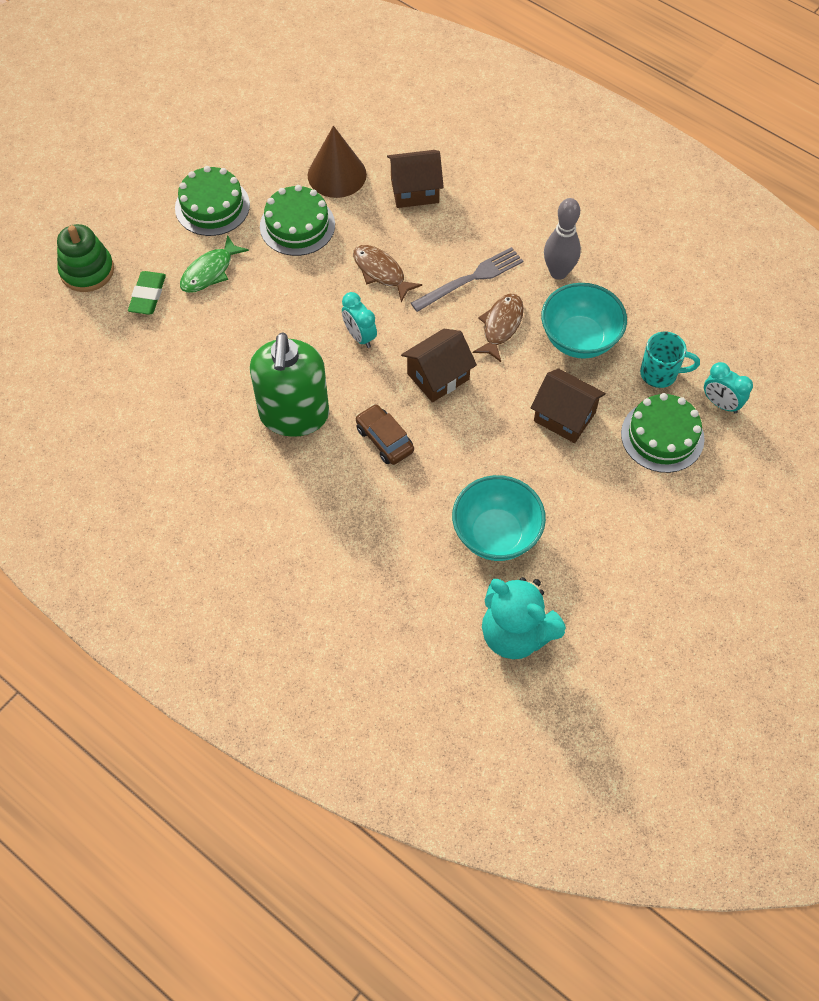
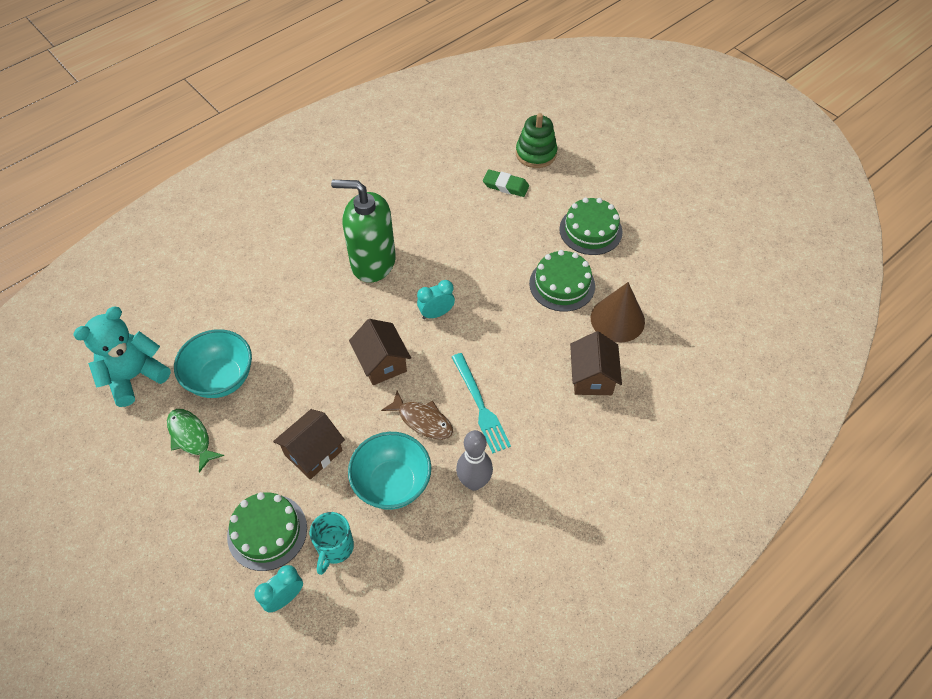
camera: 100 degrees right, 5 degrees down
(210, 272) = (522, 223): green fish -> green fish (191, 437)
(381, 272) = (500, 337): brown fish -> none
(384, 440) = (332, 317): brown car -> none
(470, 279) = (480, 405): grey fork -> turquoise fork

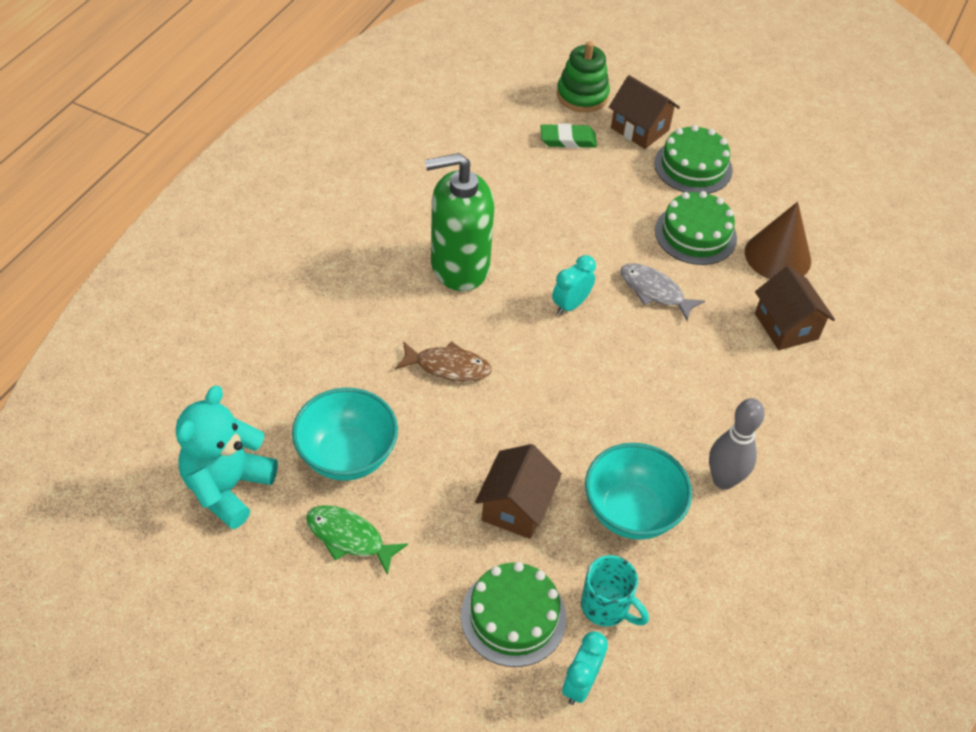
camera: 25 degrees left, 5 degrees down
(335, 548) = (606, 607): turquoise mug -> turquoise mug turned 45 degrees counterclockwise
(382, 363) = (538, 379): brown house -> brown house (639, 129)
(422, 420) = (625, 430): brown fish -> brown fish (448, 367)
(480, 405) = (681, 393): turquoise fork -> none
(504, 321) = (654, 291): none -> grey fish

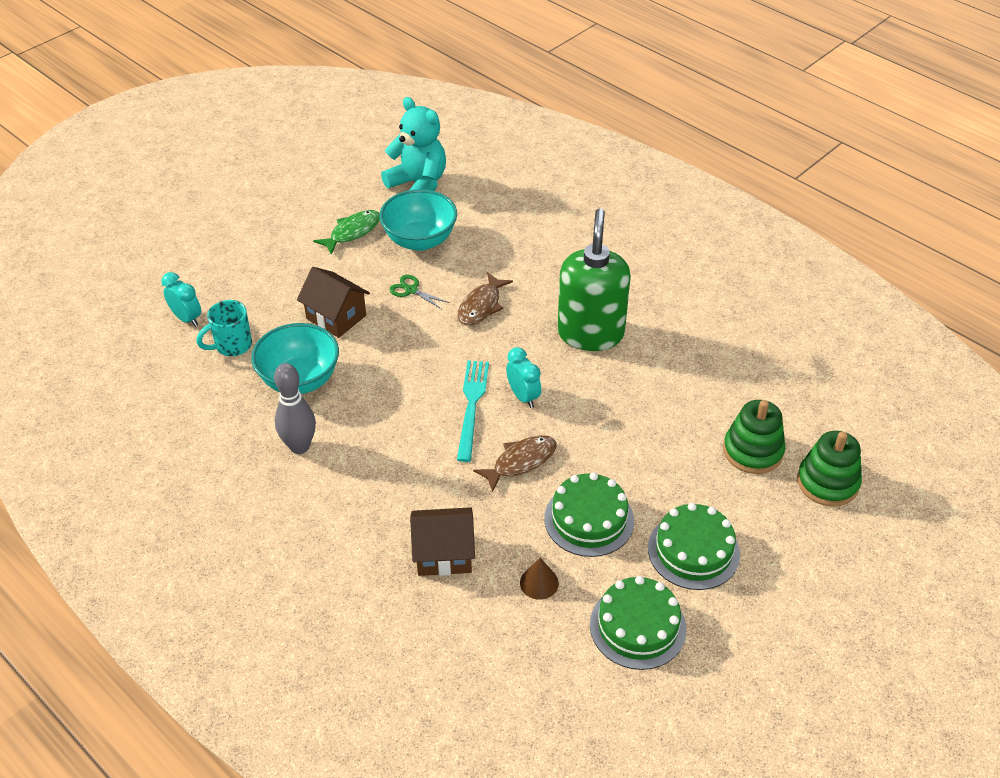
camera: 110 degrees right, 5 degrees down
(443, 441) = (411, 290): none -> green scissors
(513, 616) = (252, 297): green cake -> green cake (637, 626)
(568, 140) = (753, 451): green eraser -> green stacking toy
(601, 343) = (472, 406): none -> turquoise fork
(639, 129) = (764, 520): brown house -> none
(654, 291) = (521, 462): grey fish -> brown fish
(777, 256) = (539, 583): brown cone -> brown cone, size x0.52

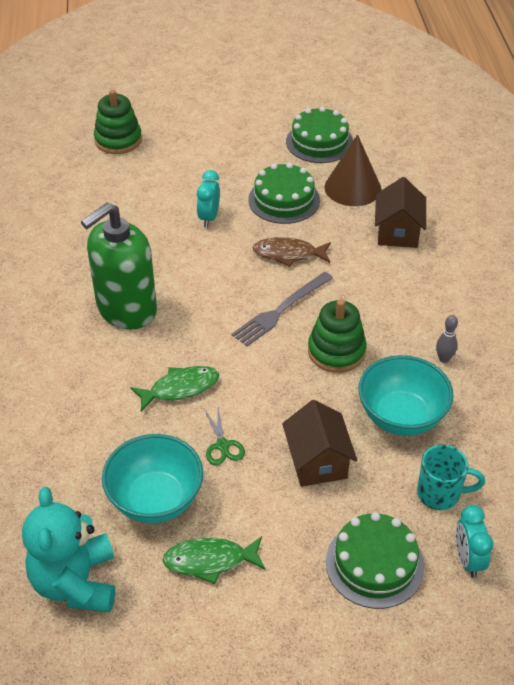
camera: 140 degrees left, 0 degrees up
(299, 446) = (444, 359): grey bowling pin -> grey bowling pin, size x0.54
(443, 554) = (397, 232): brown house -> brown house turned 60 degrees clockwise
(472, 406) = (281, 310): turquoise fork -> grey fork
(481, 306) = (180, 388): brown fish -> green fish
(523, 396) = (235, 294): turquoise clock -> turquoise clock (209, 217)
(539, 583) = (352, 187): brown cone -> brown cone, size x1.93
(693, 551) = (243, 154): green cake -> green cake (374, 564)
(753, 451) = (134, 177): green stacking toy -> green stacking toy (336, 351)

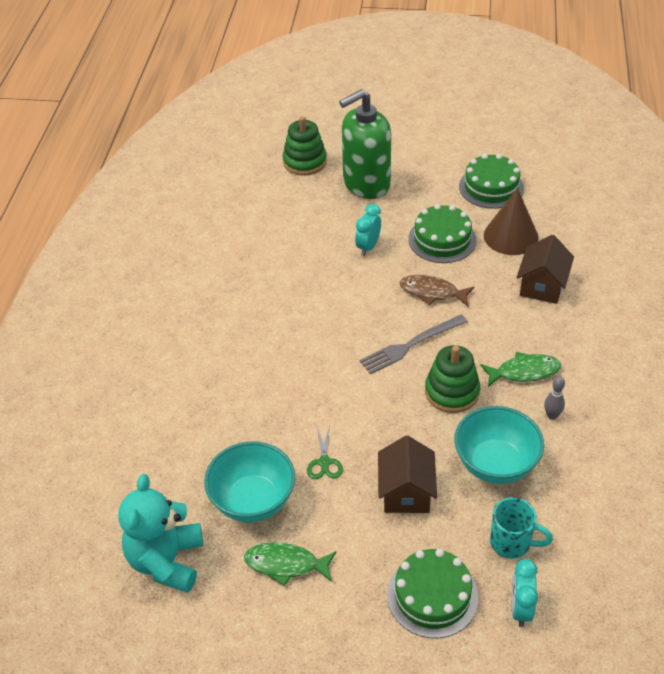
camera: 15 degrees right, 0 degrees up
(126, 309) = (271, 323): green soap dispenser -> green soap dispenser (366, 184)
(180, 388) = (300, 403): green fish -> green fish (524, 372)

